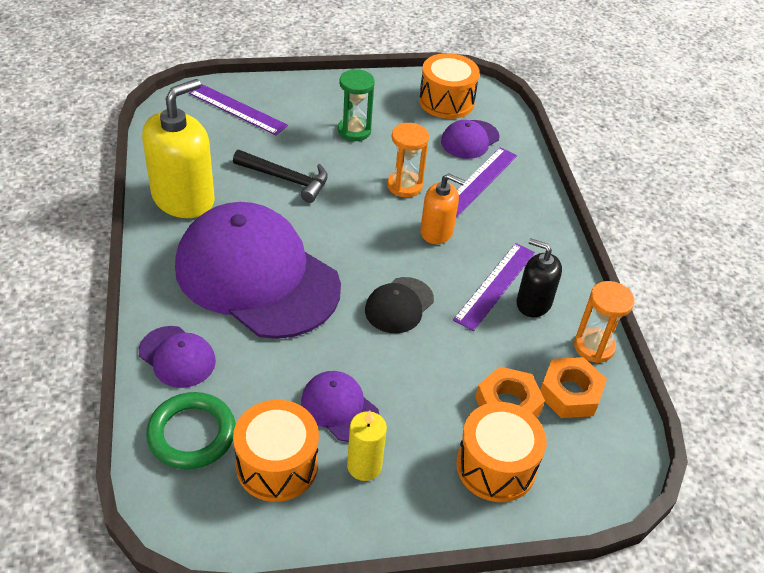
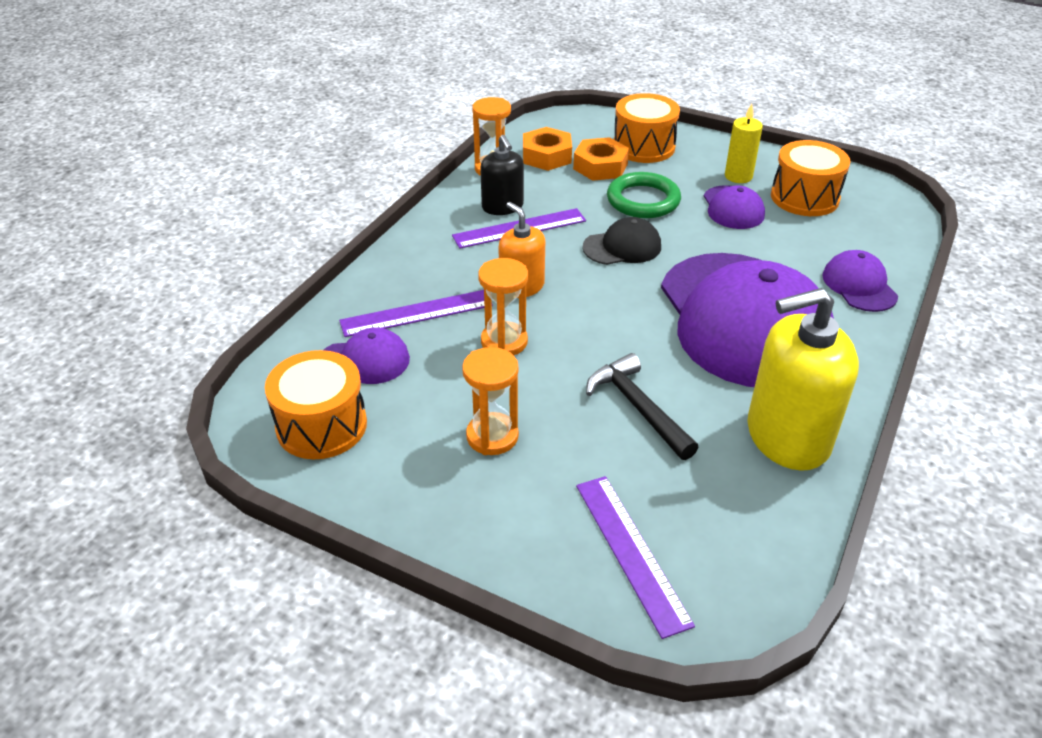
camera: 140 degrees left, 5 degrees down
(192, 434) = (866, 234): green ring -> green ring (643, 200)
(354, 131) = (492, 436): green hourglass -> orange hourglass

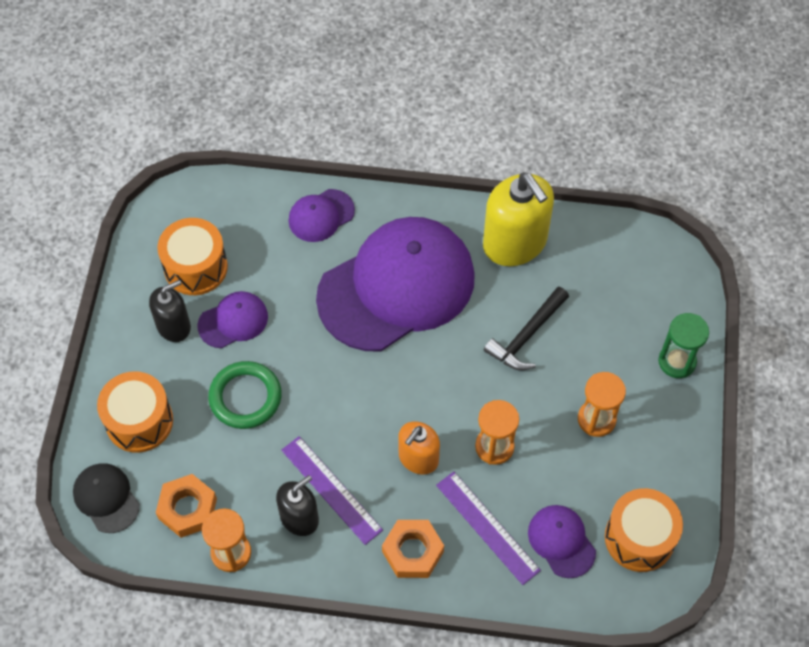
camera: 110 degrees left, 20 degrees up
(535, 550) = (677, 361): none -> green hourglass
(600, 166) = (193, 451): orange nut -> orange nut (413, 551)
(622, 247) = (330, 395): black cap -> black cap (106, 498)
(631, 552) = (652, 310): purple ruler -> none
(738, 176) = (173, 326): yellow candle -> black soap dispenser

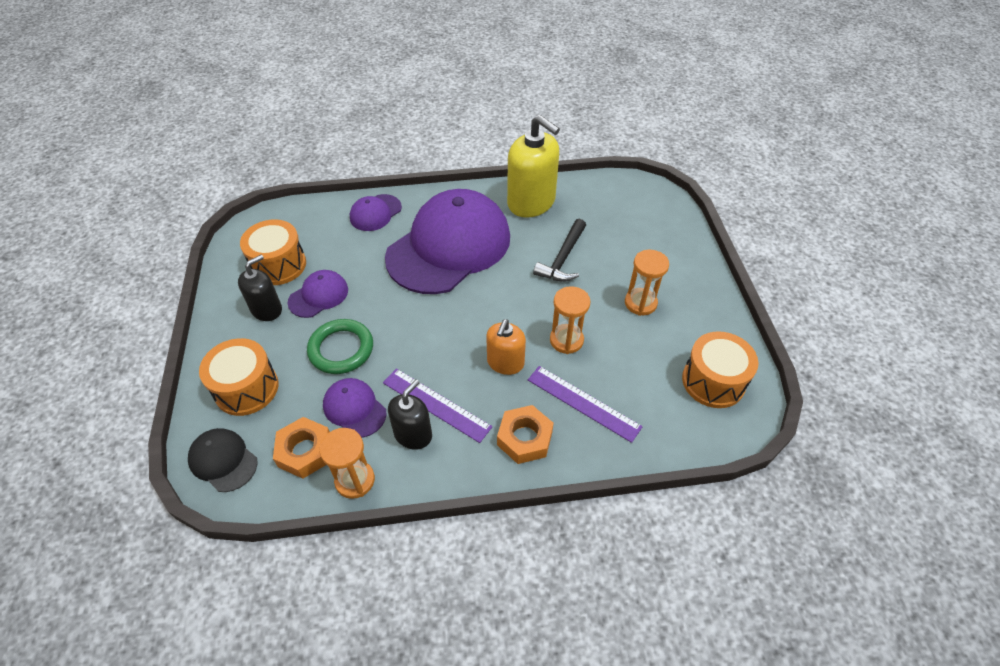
camera: 15 degrees left, 10 degrees down
(561, 541) = (650, 399): purple cap -> purple cap (354, 409)
(677, 361) = (684, 252): green hourglass -> none

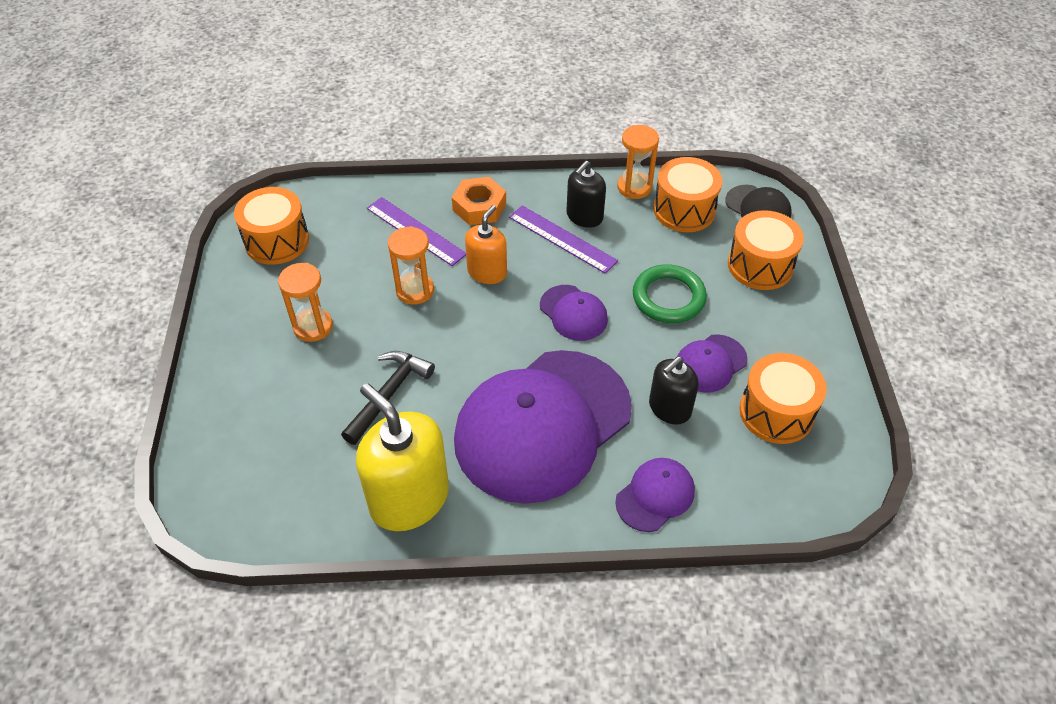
camera: 175 degrees left, 0 degrees up
(266, 309) = (770, 350): black soap dispenser -> black soap dispenser (669, 408)
(305, 451) = (684, 210): orange nut -> orange drum
(354, 409) = (644, 240): purple cap -> purple cap (573, 313)

